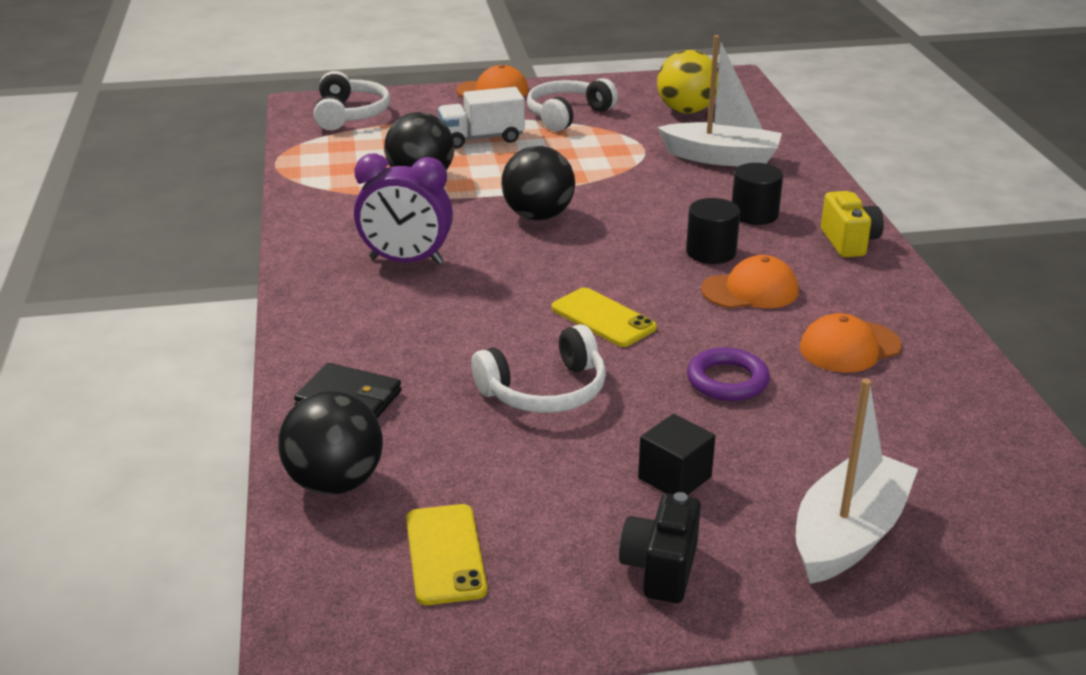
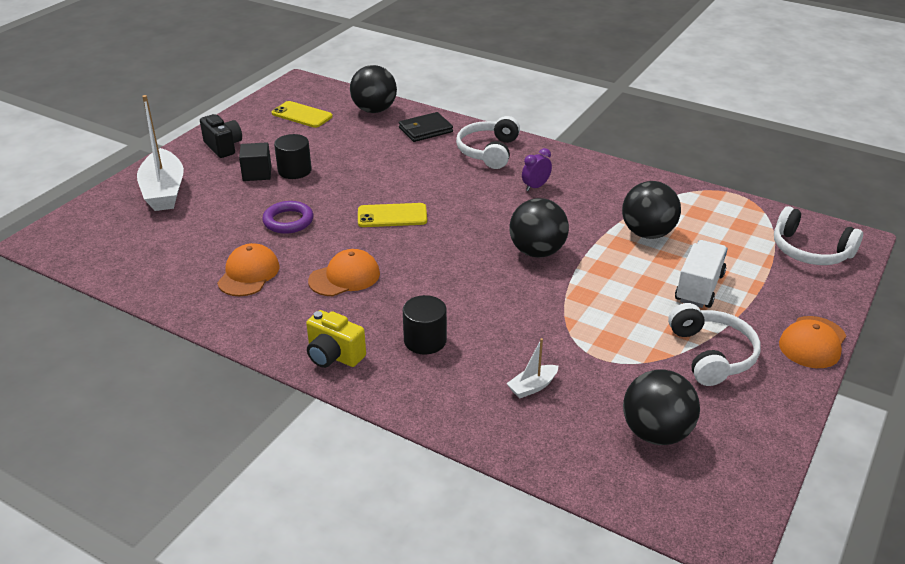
camera: 130 degrees right, 5 degrees up
(406, 261) = (535, 187): purple clock -> purple clock, size x0.52
(545, 391) = (359, 173): white headphones -> white headphones (488, 151)
(686, 111) = (656, 433): yellow ball -> black ball
(711, 252) = (404, 290): black cylinder -> black cylinder (294, 170)
(721, 158) = (532, 387): white boat -> white boat, size x0.46
(750, 290) = (345, 277): orange cap -> orange cap turned 150 degrees counterclockwise

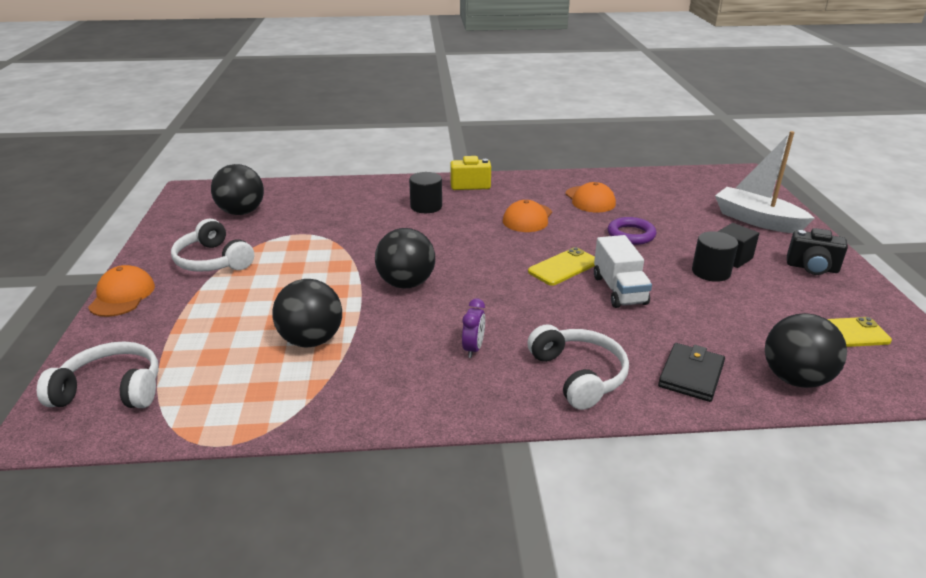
camera: 145 degrees right, 5 degrees down
(532, 387) = (334, 208): white boat -> none
(699, 288) = (236, 305): white truck -> white truck (619, 290)

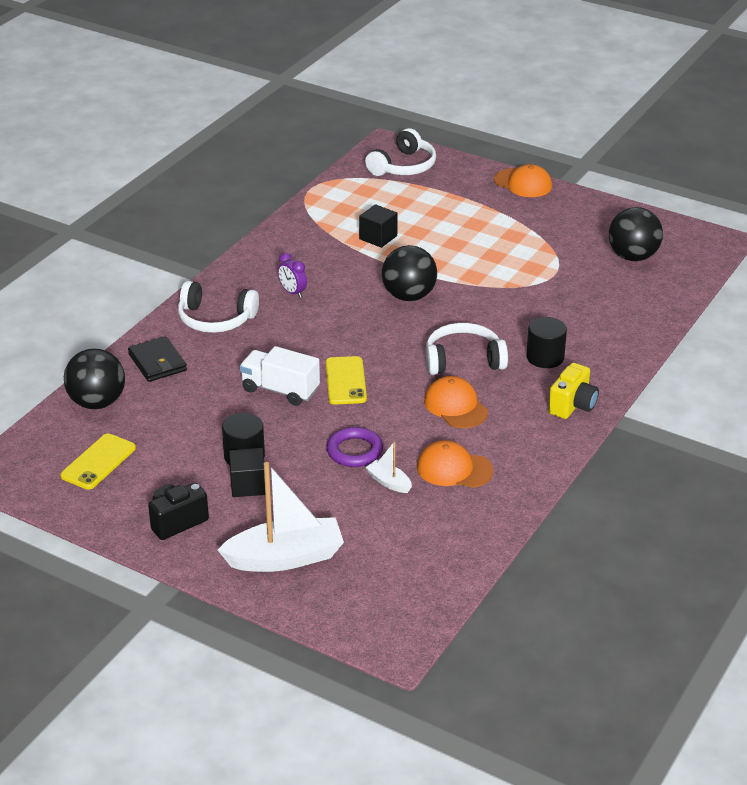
camera: 125 degrees right, 5 degrees up
(213, 261) = (543, 225): white headphones -> white headphones (463, 360)
(311, 340) = (378, 237): black ball -> black cube
(637, 214) = (389, 482): none -> white boat

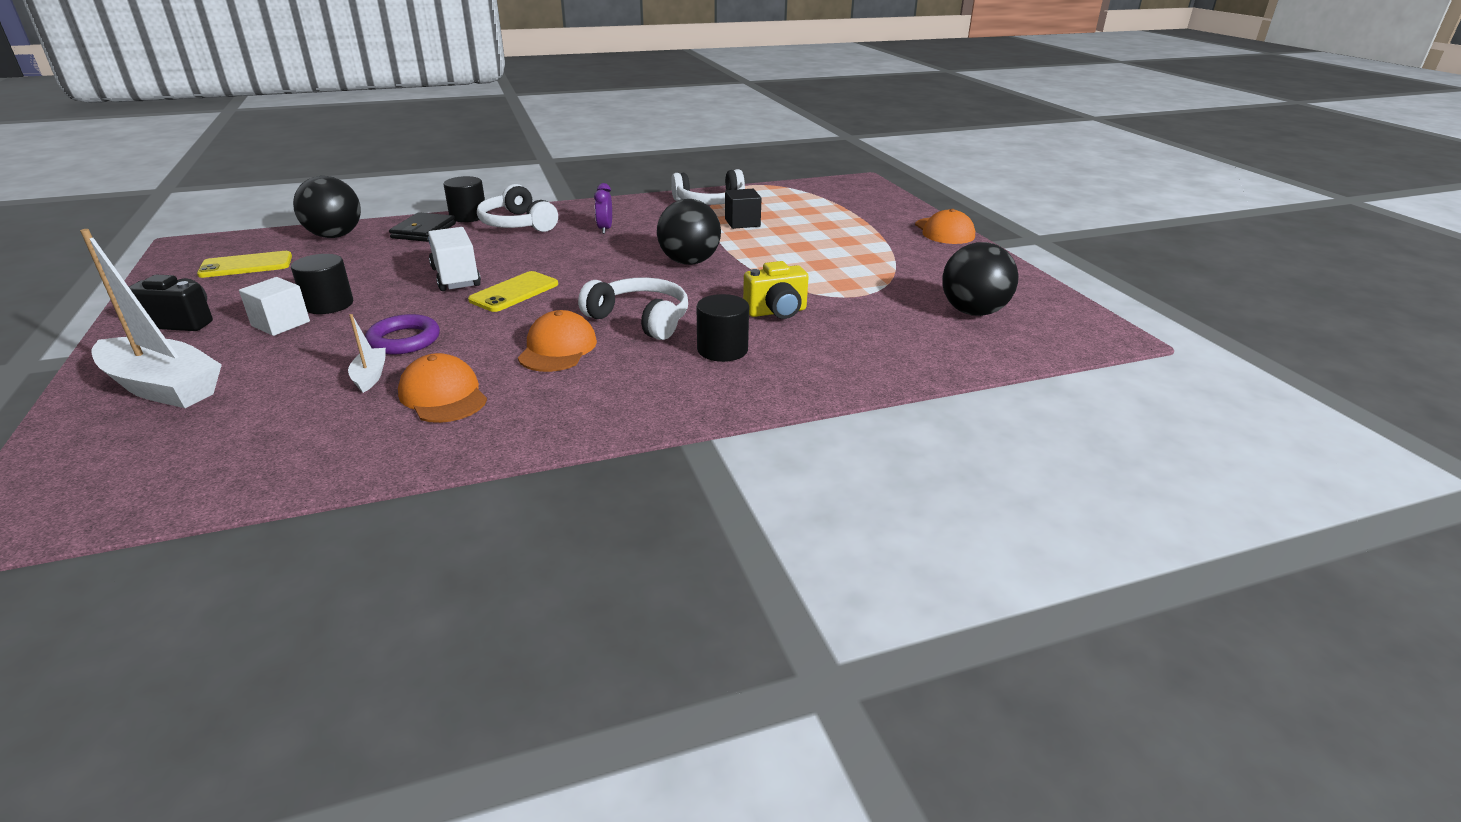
camera: 40 degrees right, 5 degrees down
(158, 330) = (468, 216): none -> black cylinder
(248, 485) = (280, 323): black cube -> white cube
(403, 166) = (850, 194): white headphones -> white headphones (710, 202)
(573, 406) = (668, 401): yellow camera -> yellow camera (776, 312)

